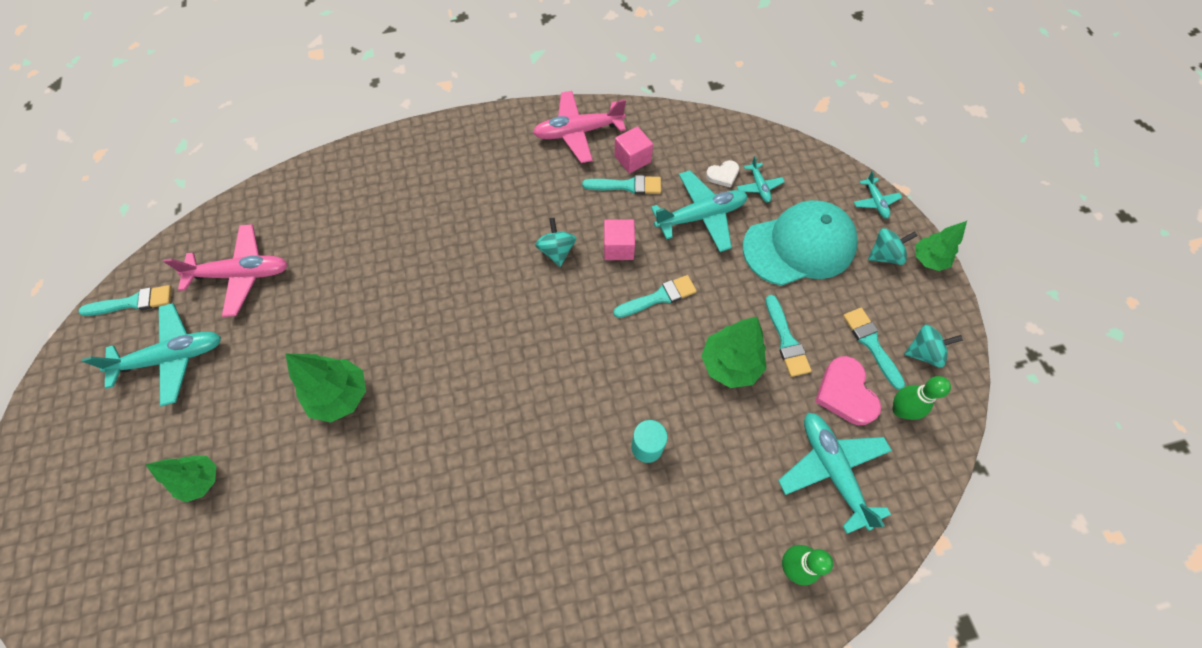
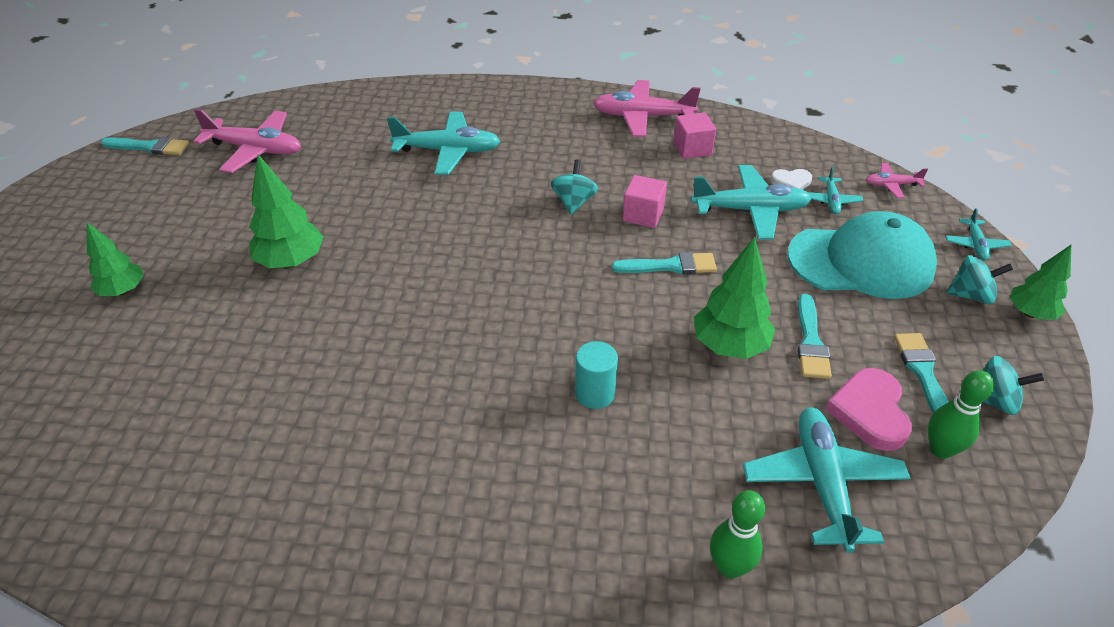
camera: 20 degrees right, 20 degrees down
(172, 357) = (157, 193): turquoise plane -> turquoise plane (448, 151)
(627, 186) = (676, 168): turquoise brush -> none
(799, 155) = (891, 185): none -> pink plane

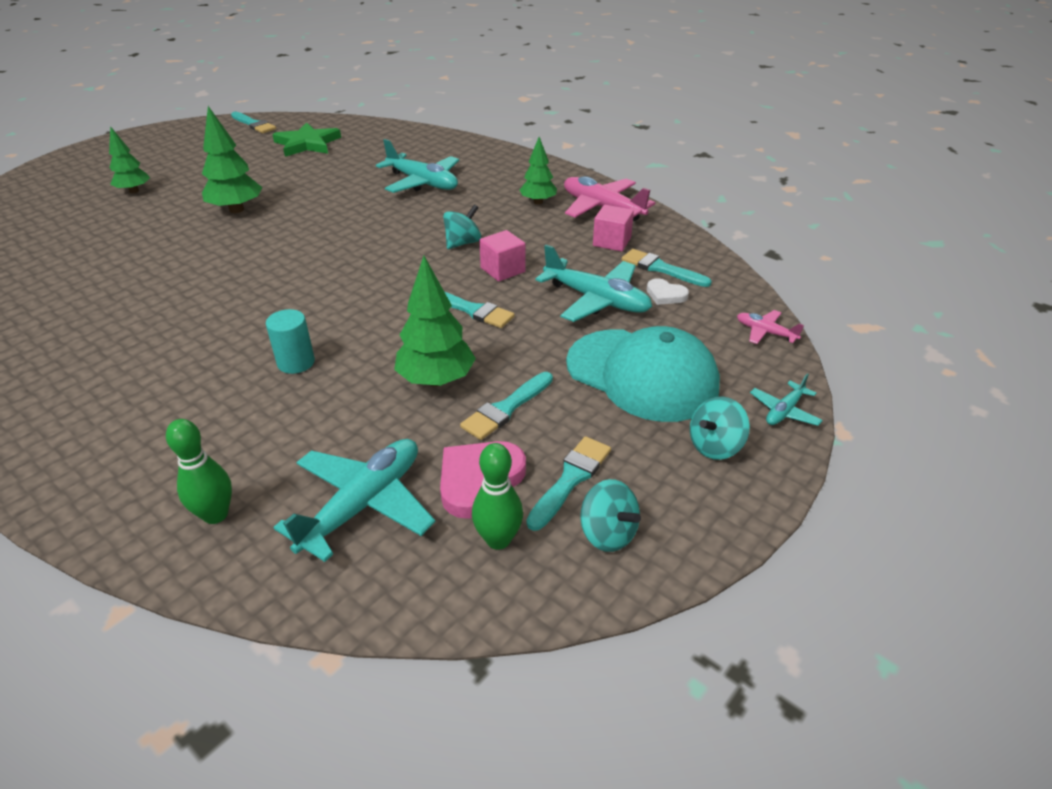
camera: 35 degrees right, 5 degrees down
(255, 149) = (307, 144): pink plane -> green star
(758, 159) = (661, 268): none -> turquoise brush
(831, 200) = (683, 321): turquoise plane -> none
(970, 295) = (715, 446): turquoise spinning top -> turquoise spinning top turned 105 degrees clockwise
(1030, 313) = (758, 489): green tree -> green tree (538, 202)

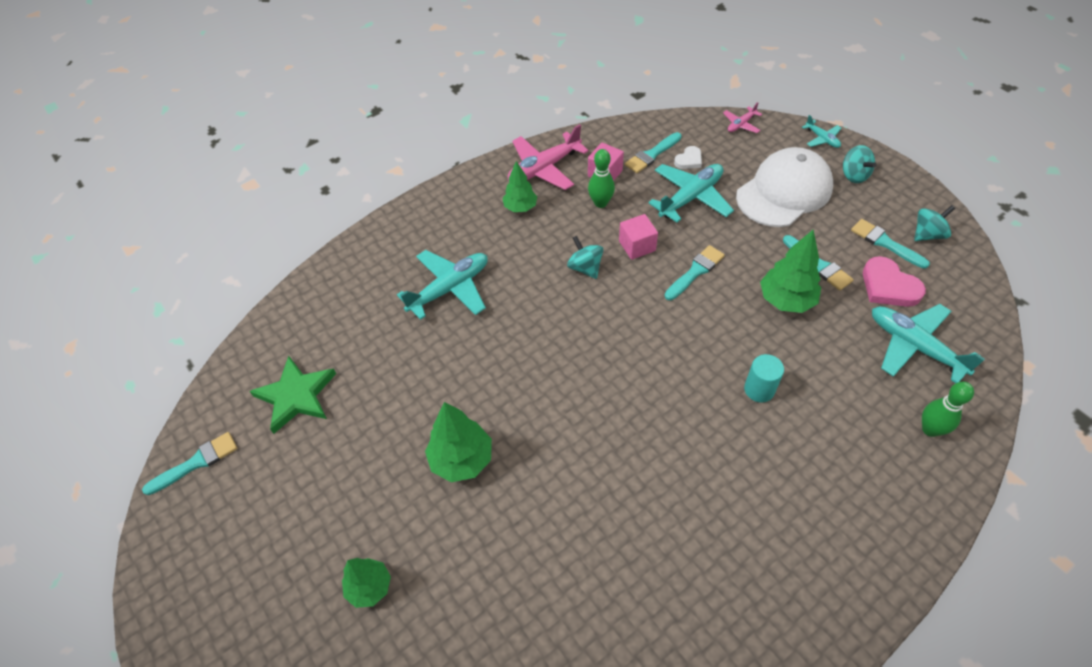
camera: 75 degrees left, 15 degrees up
(498, 539) = (937, 282): green bowling pin -> green bowling pin (600, 203)
(642, 375) = (784, 192): turquoise cap -> white cap

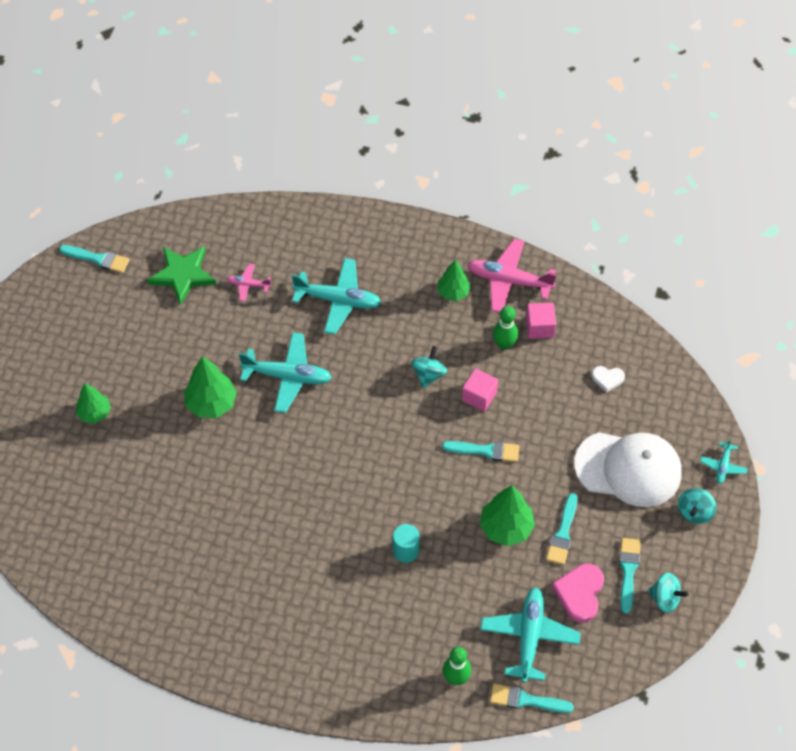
camera: 50 degrees right, 5 degrees up
(652, 155) = (591, 348): turquoise brush -> turquoise brush (526, 700)
(690, 197) = (564, 404): turquoise plane -> turquoise plane (287, 376)
(741, 124) = (688, 394): pink plane -> pink plane (248, 285)

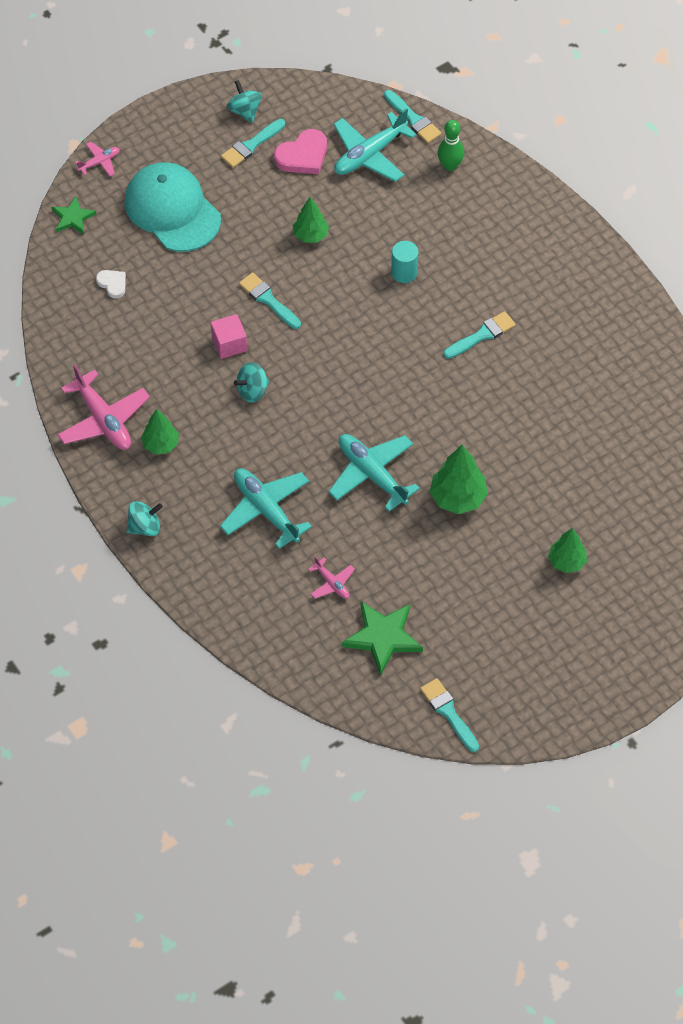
camera: 140 degrees left, 0 degrees up
(504, 344) = (165, 370): green bowling pin -> none
(506, 527) = (310, 235): green tree -> green tree, size x0.66
(540, 327) = (121, 363): pink cube -> none
(563, 533) = (272, 202): turquoise brush -> turquoise brush (482, 335)
(628, 469) = (172, 210): white cap -> turquoise cap
(691, 407) = (73, 218): none -> green star
(694, 512) = (158, 148): turquoise spinning top -> turquoise spinning top (145, 527)
(723, 466) = (99, 162): turquoise plane -> pink plane

